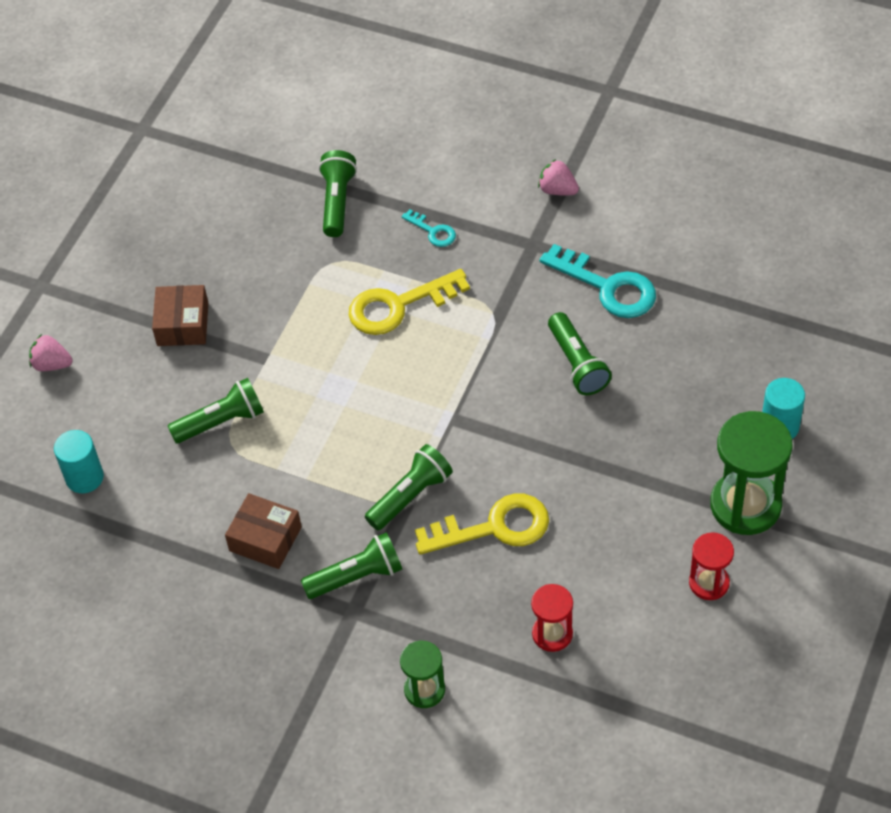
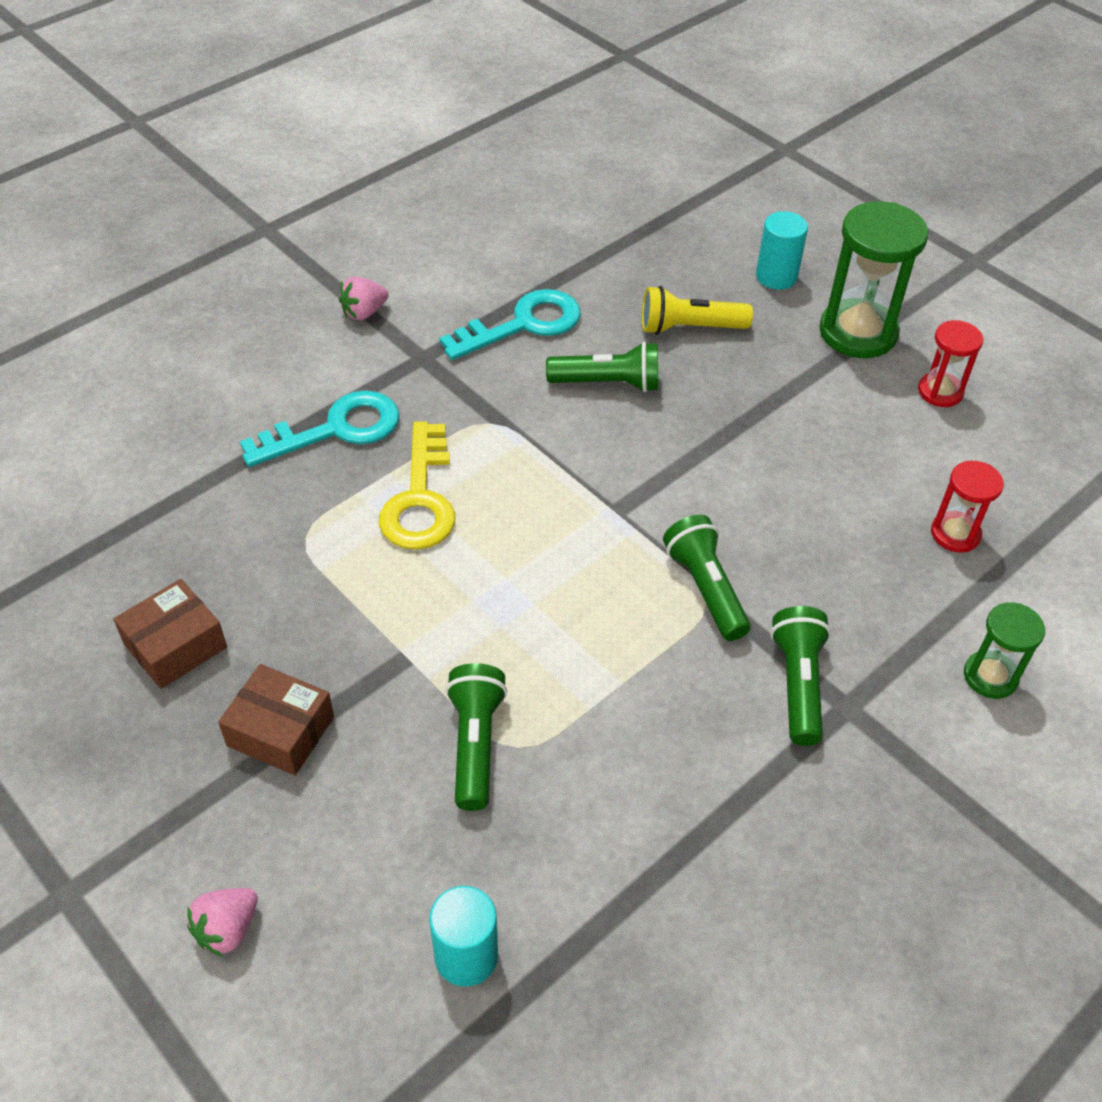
camera: 70 degrees left, 5 degrees down
(265, 539) = (693, 762): brown box -> brown box (175, 646)
(337, 202) = (216, 497): green flashlight -> none
(433, 231) = (336, 429): turquoise key -> turquoise key, size x1.98
(495, 527) = (789, 529): yellow key -> none
(674, 391) = (689, 328): none -> yellow flashlight

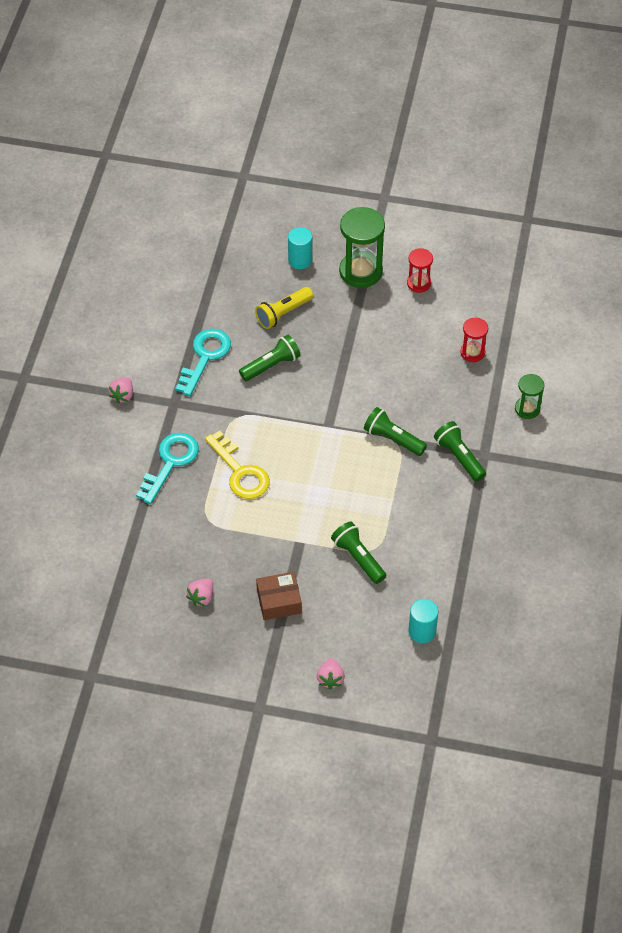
camera: 35 degrees left, 5 degrees up
(175, 646) = (201, 597): brown box -> pink strawberry

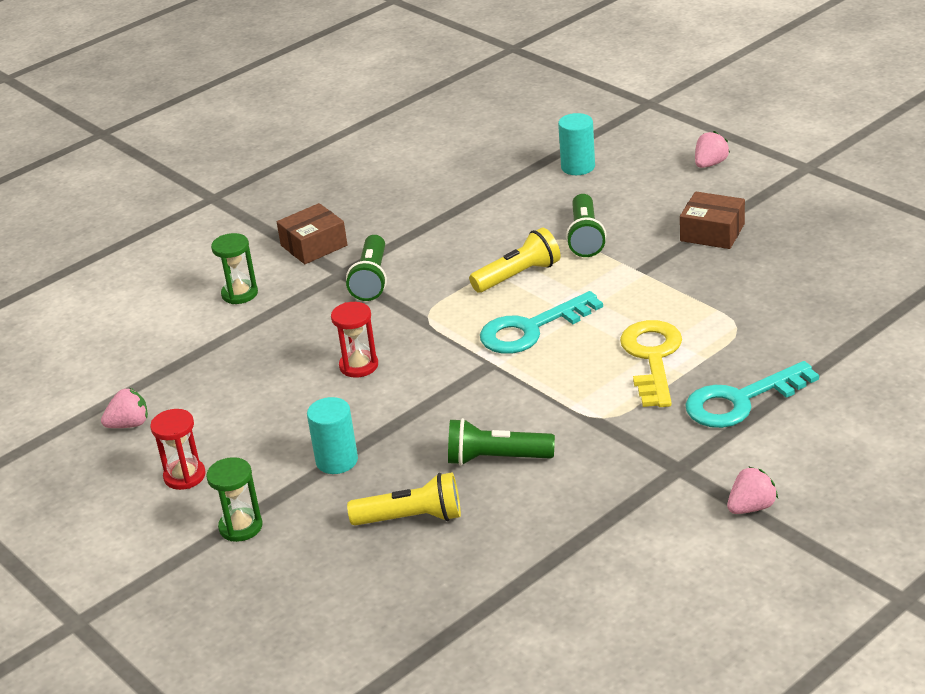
camera: 140 degrees left, 20 degrees down
(201, 597) = (803, 263): pink strawberry -> pink strawberry (129, 424)
(205, 357) = (582, 508): turquoise key -> turquoise key (530, 329)
(300, 260) = (307, 583): turquoise cylinder -> turquoise cylinder (337, 461)
(360, 271) = (241, 527): green hourglass -> green hourglass, size x0.55
(372, 502) = (518, 275): none -> yellow flashlight
(393, 439) = (426, 322): green flashlight -> none
(472, 352) = (224, 370): red hourglass -> red hourglass (359, 366)
(526, 469) = (314, 245): none -> brown box

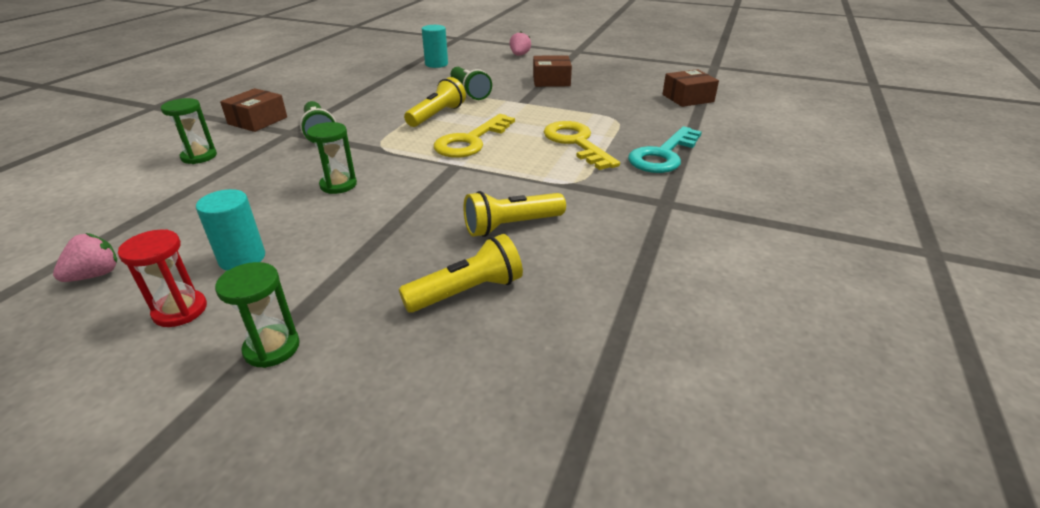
camera: 30 degrees left, 0 degrees up
(337, 461) = (356, 259): turquoise cylinder -> turquoise cylinder (242, 258)
(359, 366) = (338, 185): red hourglass -> green hourglass
(496, 458) = (511, 226): green flashlight -> yellow flashlight
(530, 329) = (470, 141): turquoise key -> yellow key
(751, 507) = (748, 216): pink strawberry -> none
(876, 305) = (688, 98): none -> brown box

